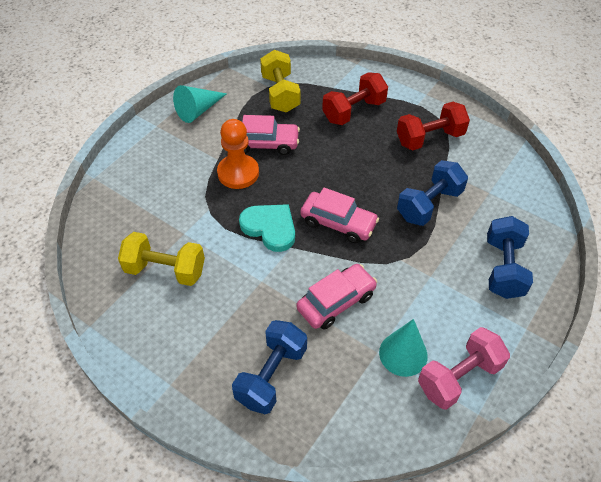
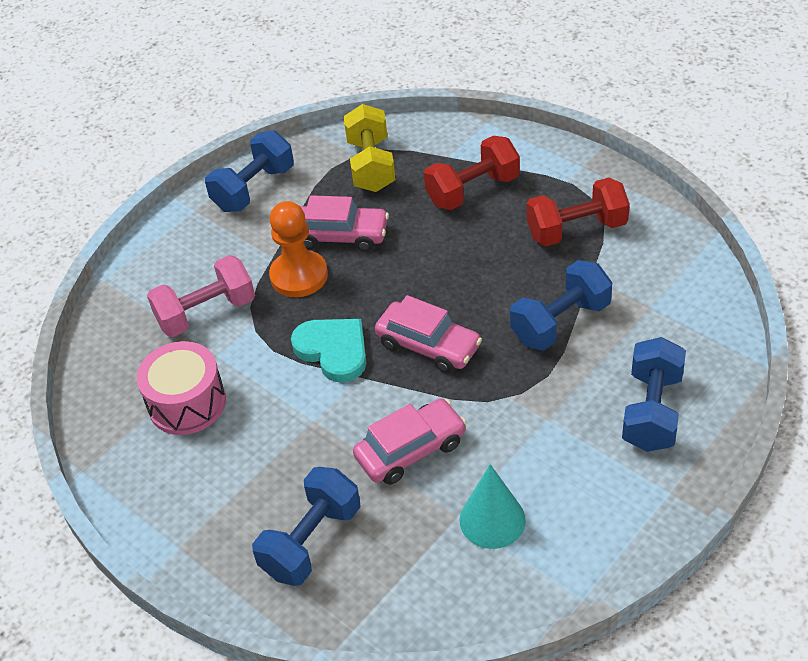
camera: 10 degrees right, 5 degrees down
(165, 270) = (187, 403): yellow dumbbell -> pink drum
(198, 110) = (254, 189): turquoise cone -> blue dumbbell
(459, 377) = (564, 552): pink dumbbell -> pink dumbbell (206, 313)

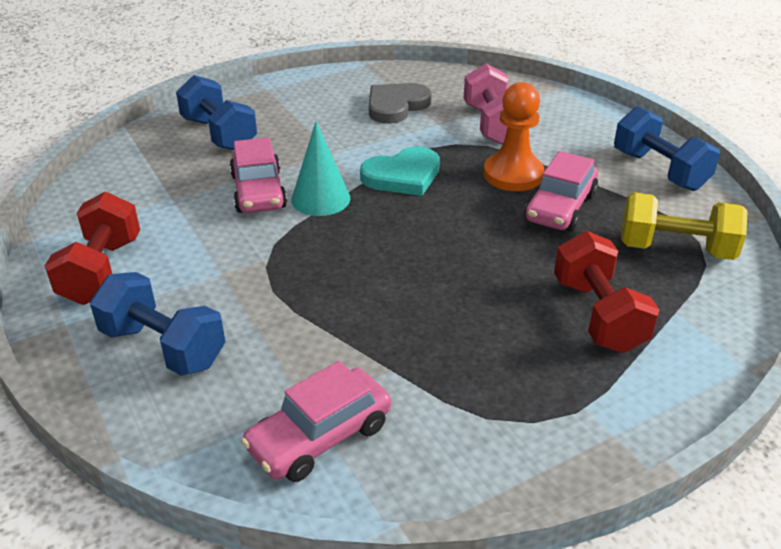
camera: 105 degrees right, 10 degrees down
(187, 403) = (396, 106): pink drum -> grey heart
(428, 345) = (369, 227): pink car -> pink car (320, 437)
(492, 520) = (150, 214): turquoise cone -> turquoise cone (320, 199)
(560, 322) = (335, 320): blue dumbbell -> none
(576, 230) = (480, 383): red dumbbell -> red dumbbell (102, 271)

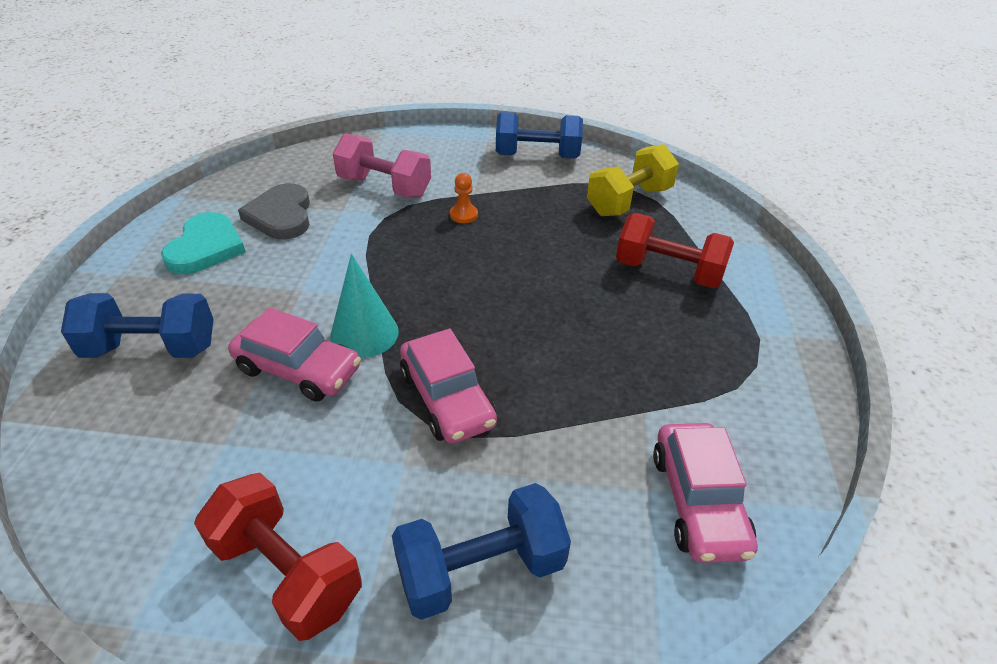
camera: 55 degrees left, 5 degrees up
(402, 176) = (392, 268): turquoise heart -> turquoise heart (206, 248)
(513, 175) = (464, 215): orange pawn -> orange pawn, size x0.49
(560, 207) = (530, 218): pink car -> pink car (447, 398)

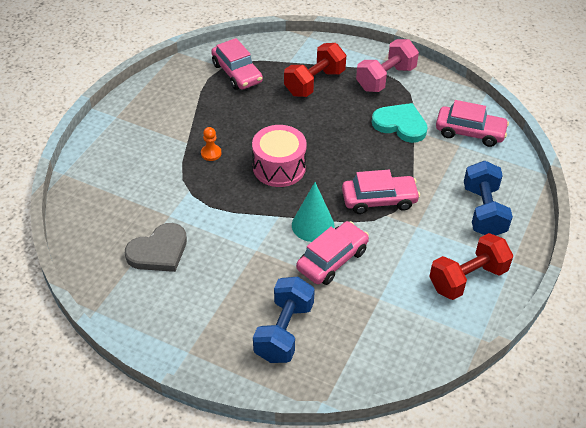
camera: 70 degrees left, 5 degrees up
(206, 248) = (179, 299): turquoise heart -> turquoise heart (400, 125)
(281, 216) = (159, 251): grey heart -> grey heart turned 45 degrees counterclockwise
(384, 187) = (151, 187): pink dumbbell -> pink dumbbell (385, 78)
(467, 276) = (279, 167): none -> pink drum
(537, 156) = (156, 97): blue dumbbell -> none
(629, 201) = (237, 73): yellow dumbbell -> pink car

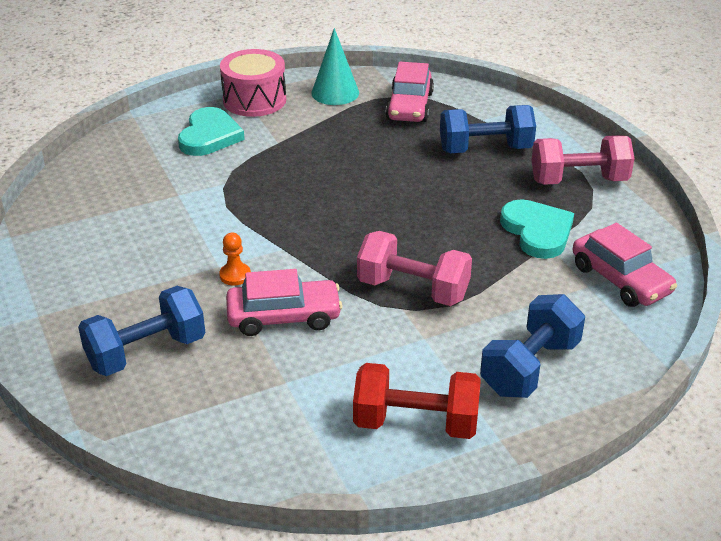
camera: 40 degrees right, 10 degrees down
(136, 161) = (209, 136): none -> turquoise heart
(159, 251) = (128, 218): grey heart -> none
(211, 153) = (289, 162): orange pawn -> orange pawn (235, 275)
(279, 167) = (342, 206): pink drum -> pink drum (254, 100)
(313, 225) = (306, 275): turquoise cone -> turquoise cone (335, 93)
(314, 83) = (485, 149): red dumbbell -> blue dumbbell
(379, 200) = (413, 290): pink car -> pink dumbbell

